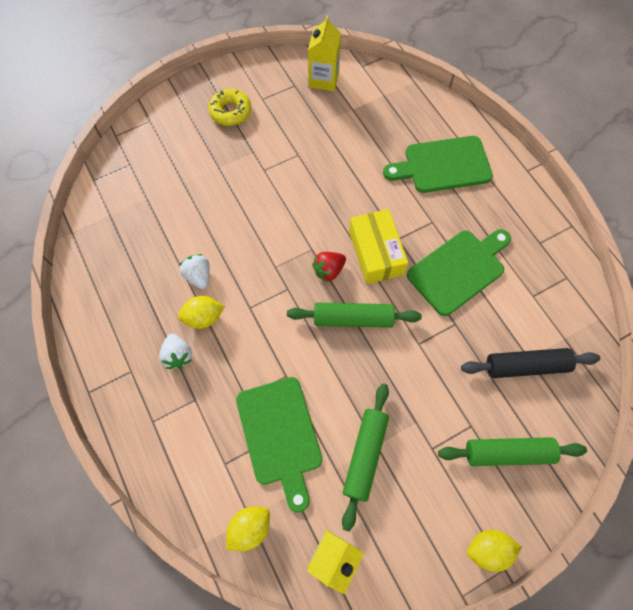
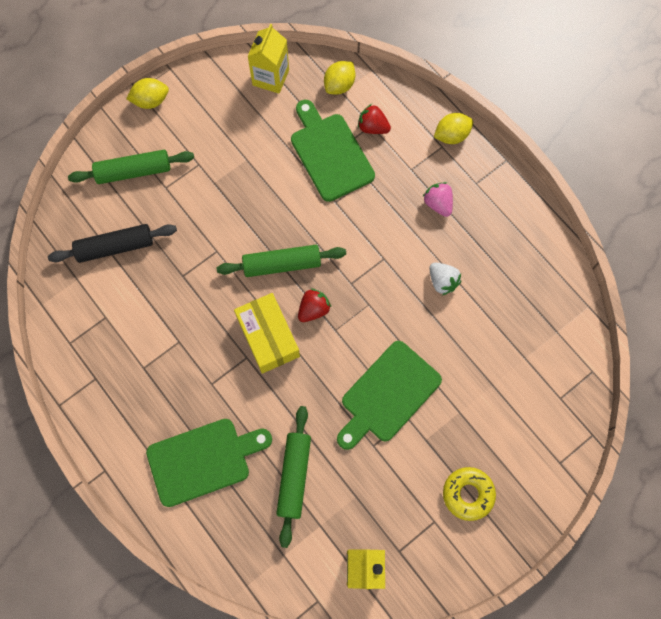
camera: 170 degrees right, 5 degrees up
(178, 355) = (438, 204): white strawberry -> pink strawberry
(204, 317) = (425, 242): yellow lemon -> yellow lemon (451, 135)
(224, 461) = (372, 127): none -> red strawberry
(365, 455) = (255, 150): green rolling pin -> green rolling pin (294, 476)
(459, 269) = (181, 333): green cutting board -> green cutting board (387, 395)

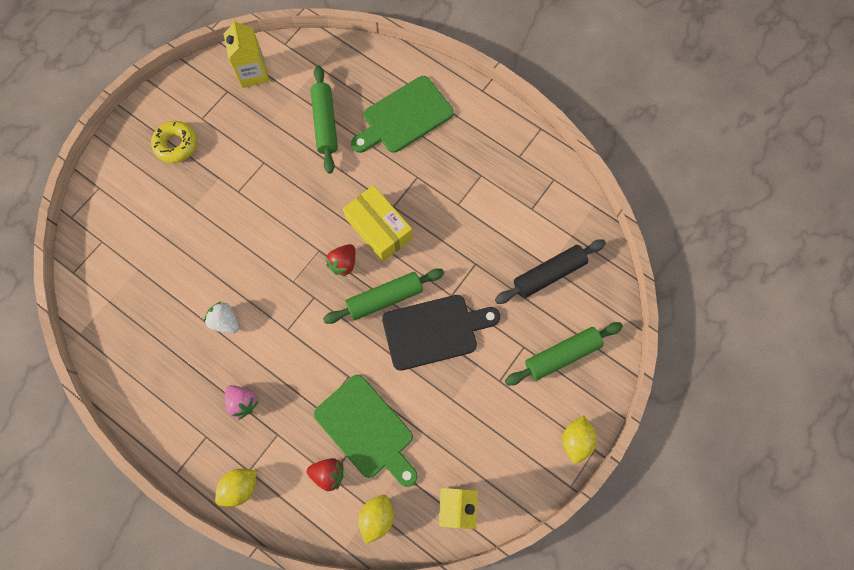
camera: 165 degrees right, 0 degrees up
(151, 101) = (576, 440): yellow lemon -> yellow lemon turned 45 degrees counterclockwise
(243, 222) = (434, 331): none -> black cutting board
(387, 395) = (259, 206): green cutting board -> none

